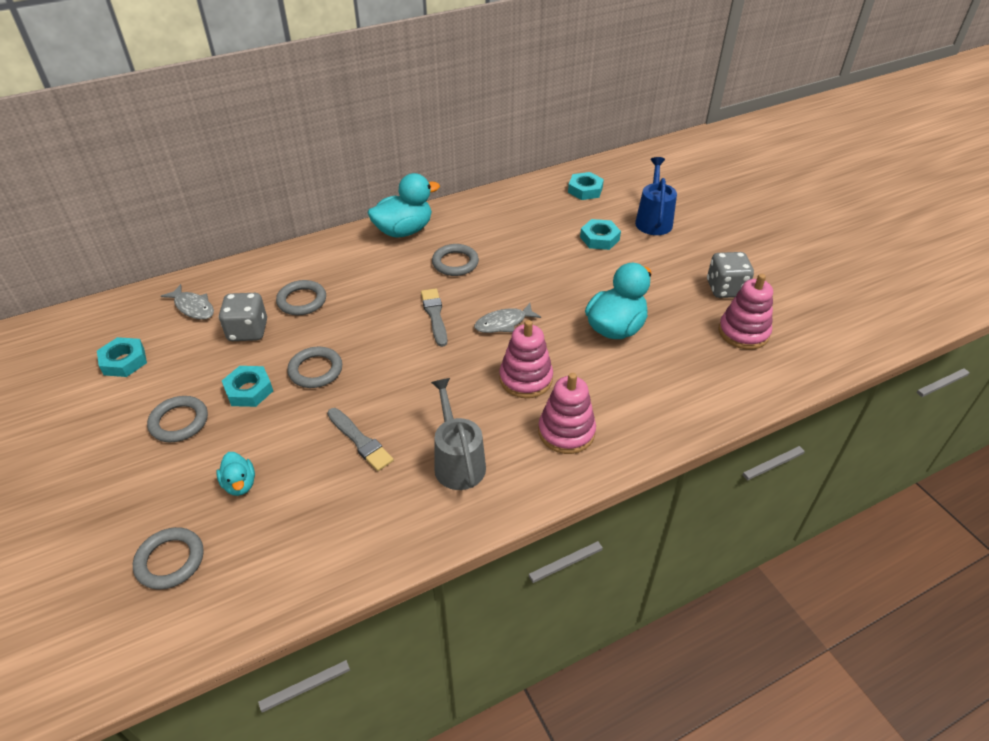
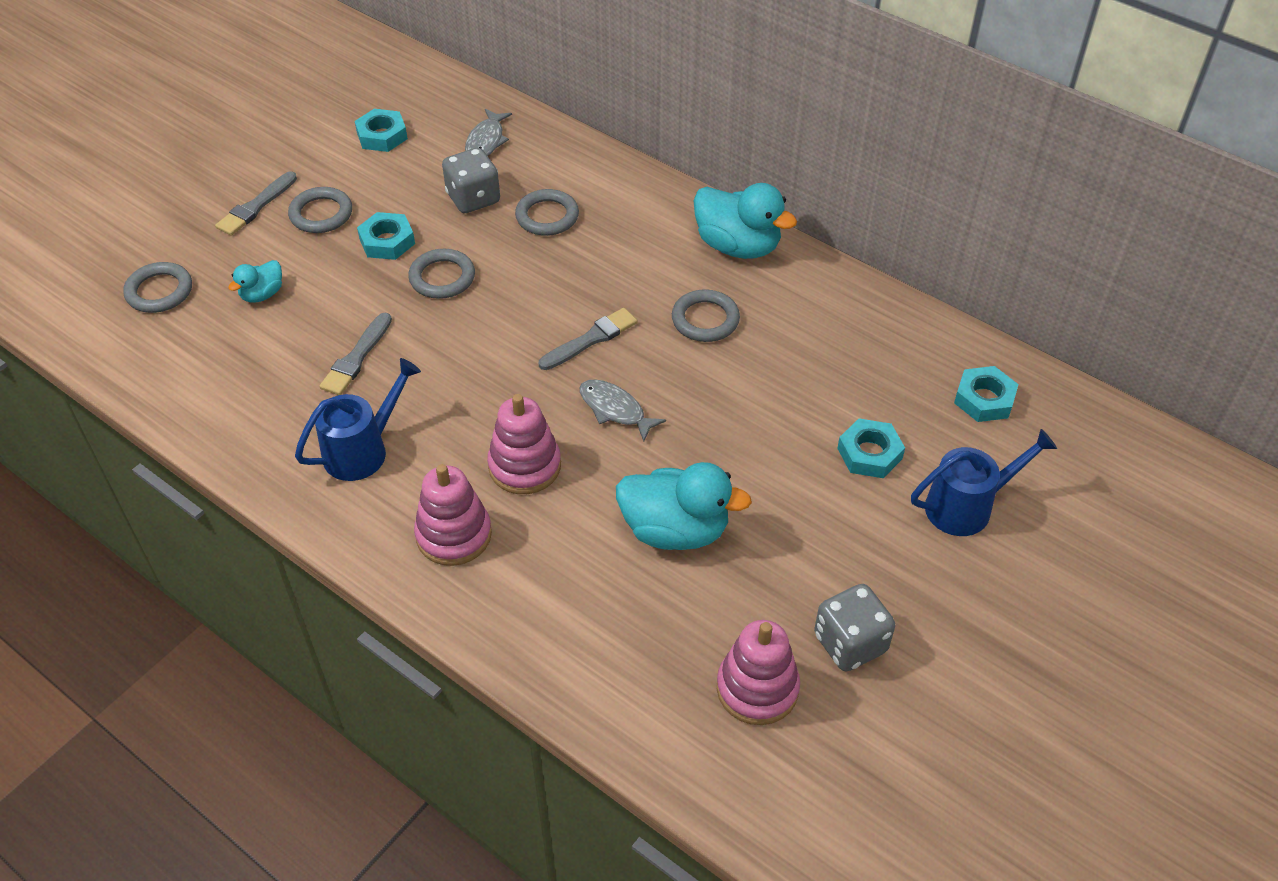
camera: 65 degrees right, 5 degrees up
(126, 463) = (256, 206): none -> grey brush
(457, 461) = (363, 450): grey watering can -> blue watering can

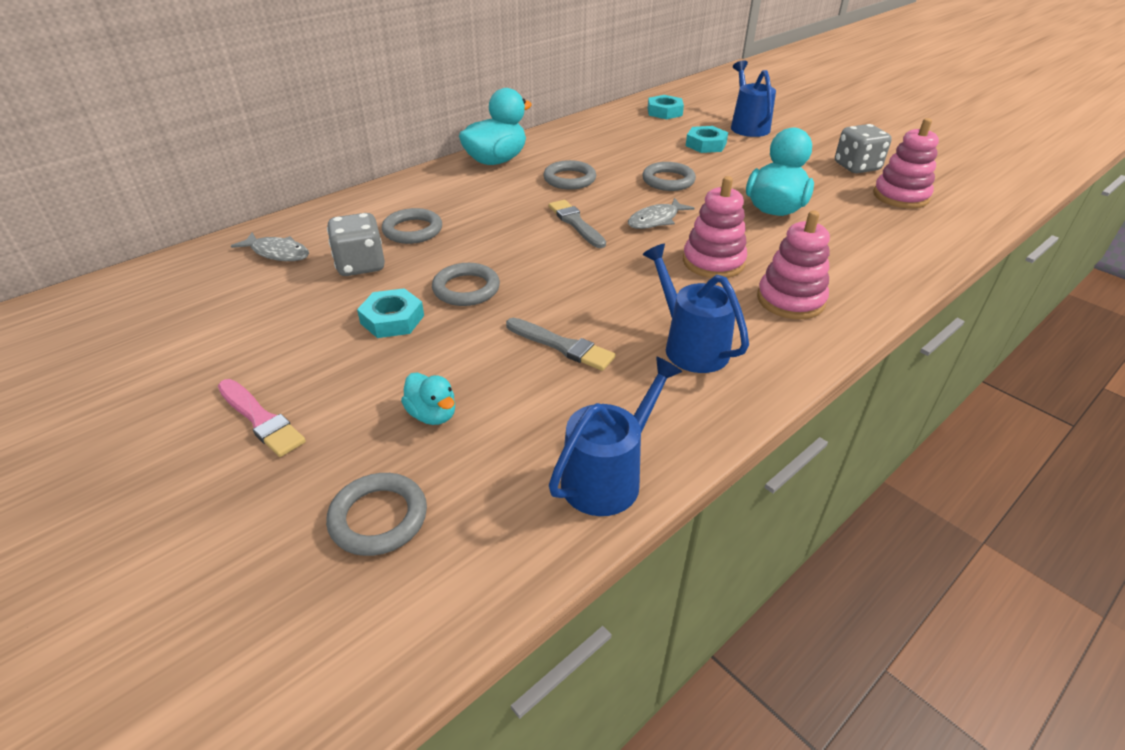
camera: 80 degrees left, 10 degrees down
(193, 405) = (608, 476): none -> blue watering can
(256, 206) = (260, 419): grey brush -> pink brush
(321, 214) = (315, 364): grey ring -> grey ring (668, 180)
(382, 135) = (208, 316): turquoise nut -> none

